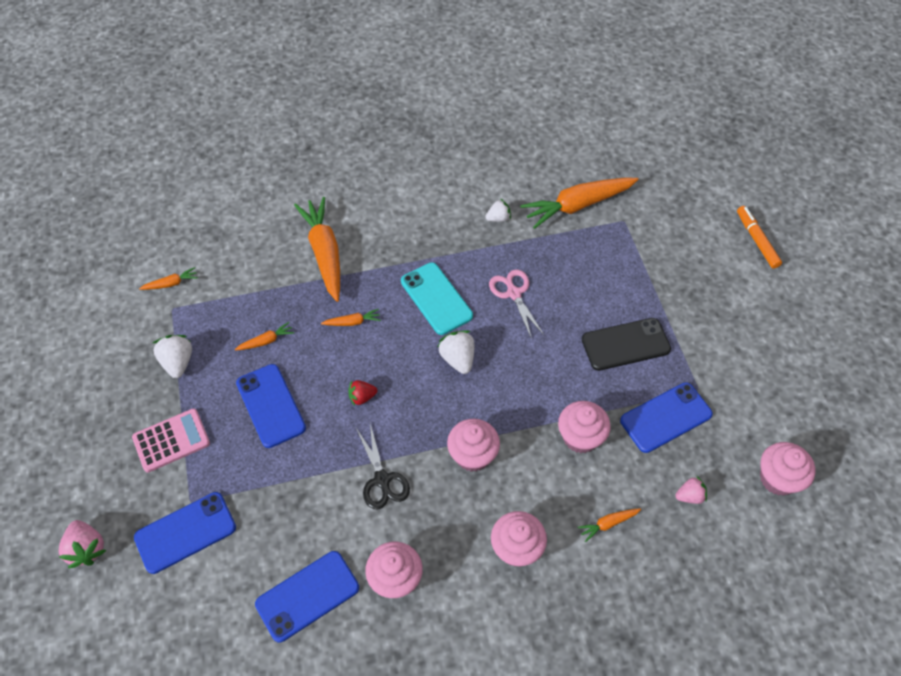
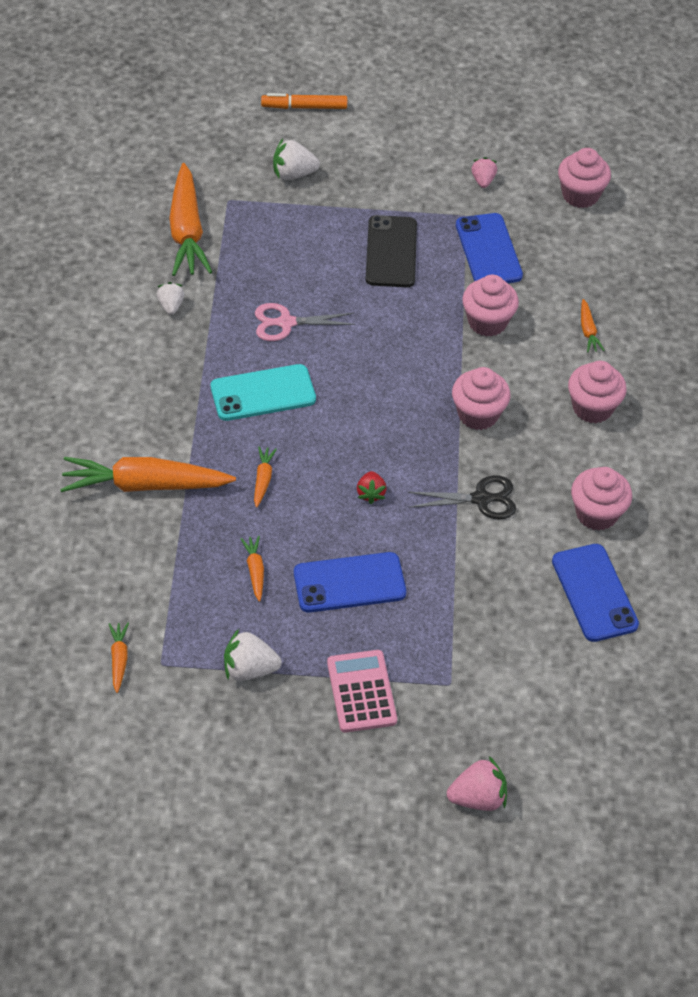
camera: 75 degrees left, 5 degrees down
(185, 532) = (487, 694): blue phone -> none
(458, 359) = (353, 395): white strawberry -> white strawberry (293, 174)
(689, 496) = (578, 262): pink strawberry -> pink strawberry (483, 180)

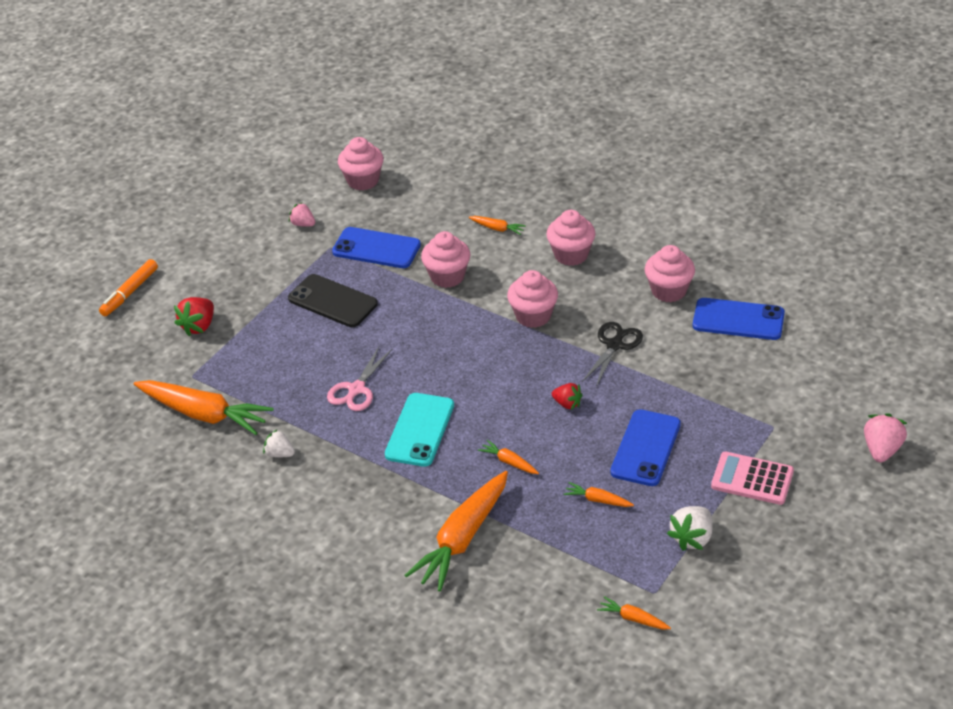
camera: 55 degrees left, 10 degrees down
(293, 174) = (199, 326): white strawberry -> red strawberry

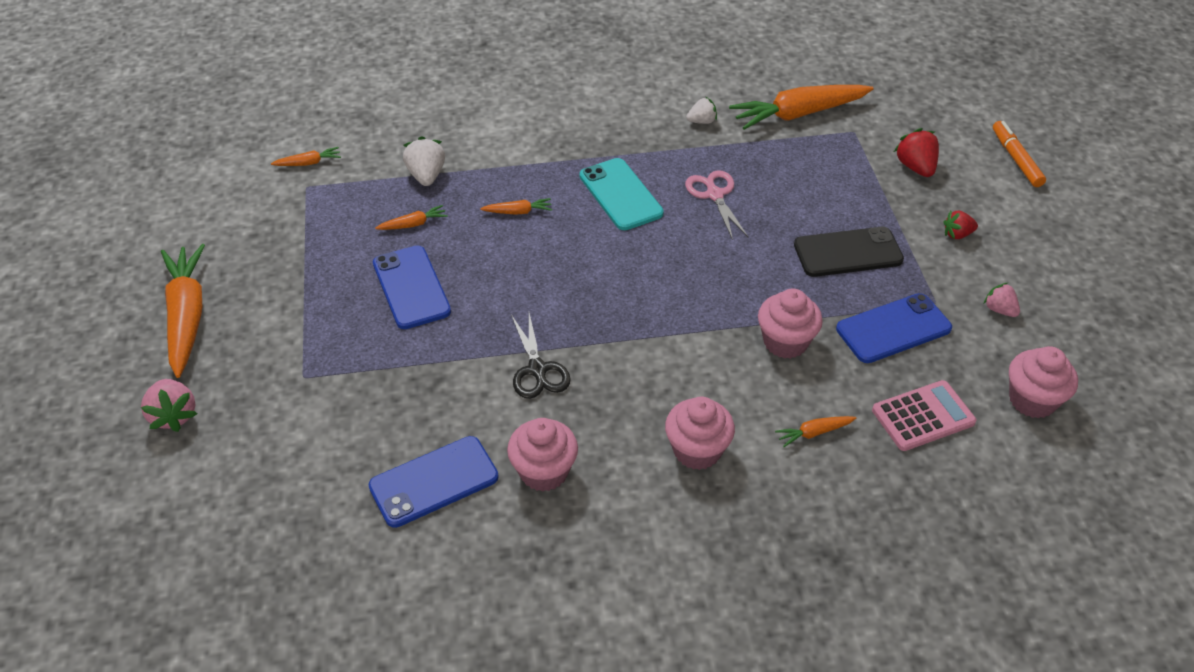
camera: 135 degrees right, 5 degrees up
(303, 224) = (999, 310): pink strawberry -> pink strawberry turned 120 degrees counterclockwise
(462, 539) = (492, 144): orange carrot -> orange carrot (187, 316)
(533, 316) = (651, 352): pink cupcake -> none
(567, 404) = (521, 286): red strawberry -> red strawberry (957, 234)
(692, 538) = (306, 239): white strawberry -> white strawberry (426, 175)
(752, 479) = (289, 315): pink calculator -> pink calculator (923, 416)

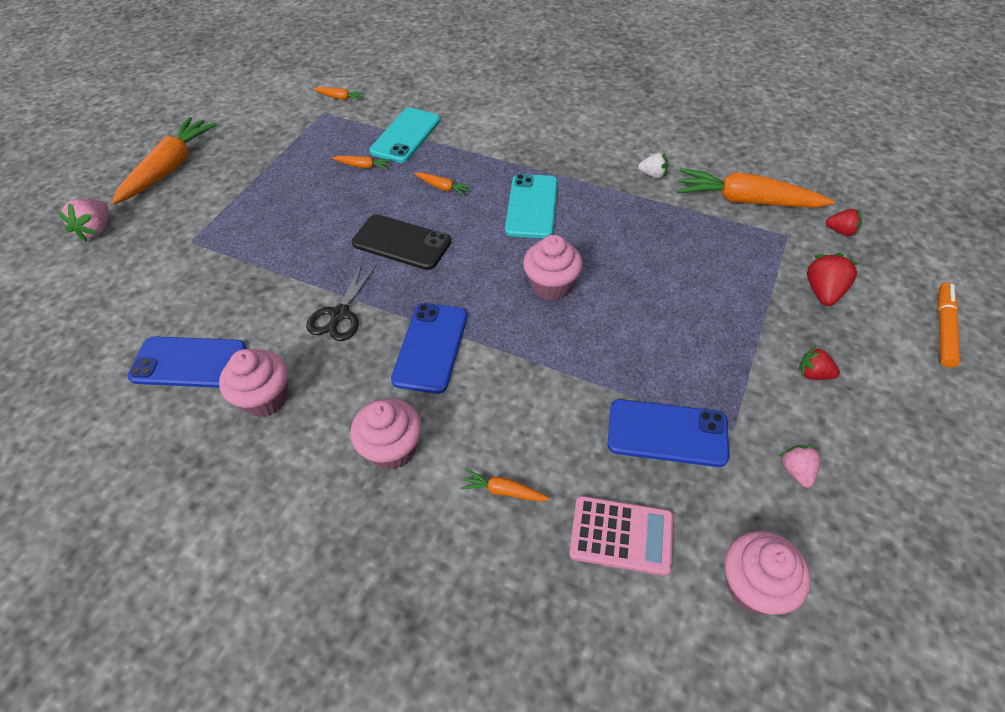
camera: 35 degrees right, 5 degrees up
(411, 287) = (317, 211): blue phone -> blue phone (430, 347)
(426, 175) = (406, 136): white strawberry -> turquoise phone
(714, 194) = (609, 238): pink scissors -> none
(785, 342) = (554, 393): pink cupcake -> pink cupcake (551, 286)
(848, 252) = (685, 341): black phone -> black phone (401, 242)
(890, 111) = (841, 231): none -> red strawberry

